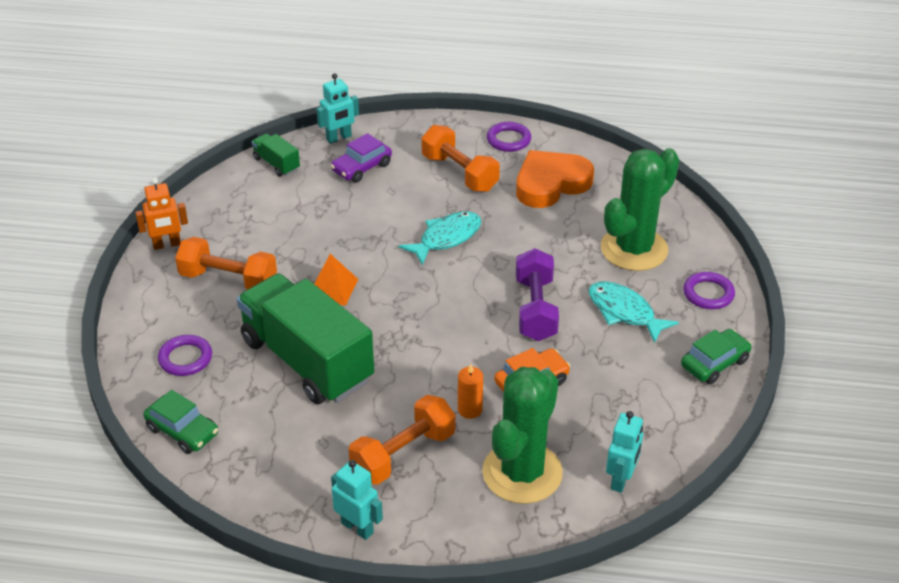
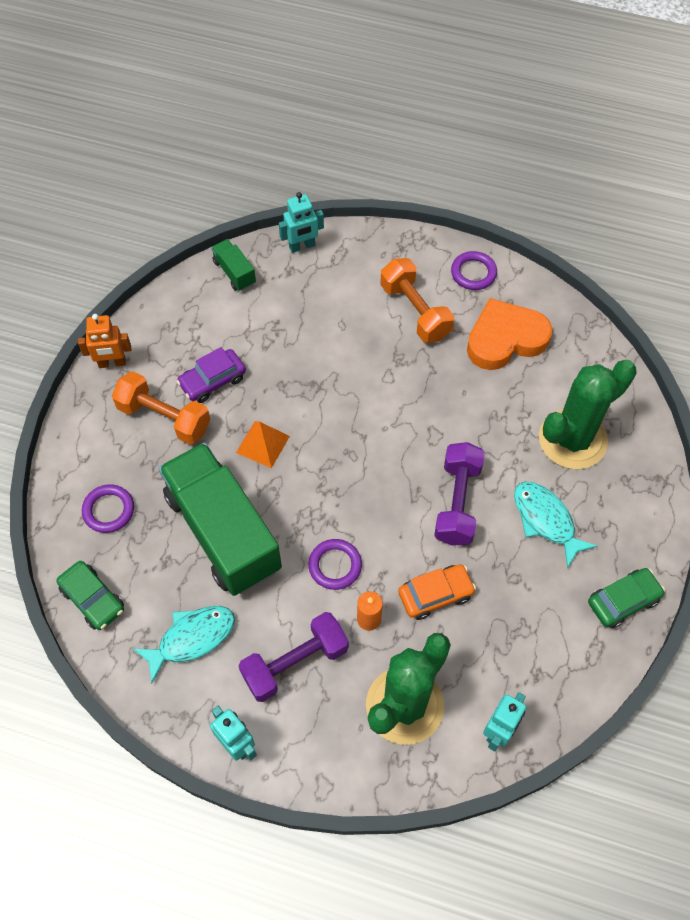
camera: 10 degrees right, 20 degrees up
(361, 168) = (318, 290): purple car -> purple car (212, 381)
(403, 454) = (295, 663): orange dumbbell -> purple dumbbell
(446, 238) = (386, 396): turquoise fish -> turquoise fish (192, 638)
(708, 294) = (636, 510): purple ring -> purple ring (335, 566)

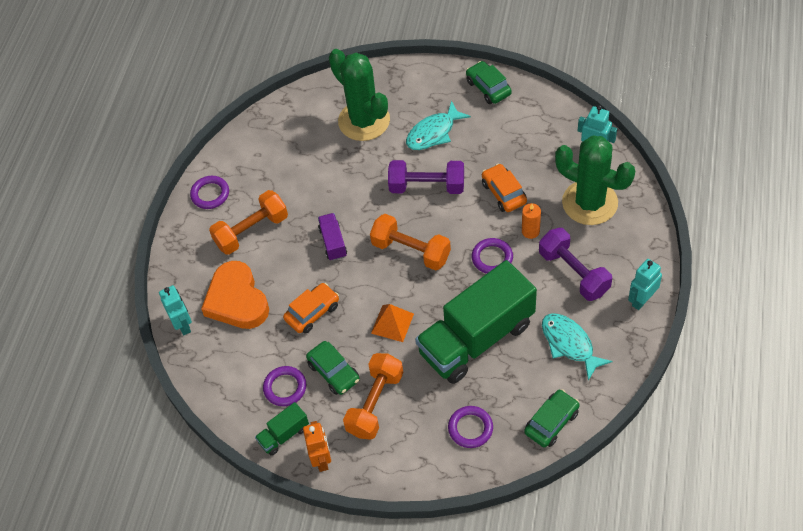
camera: 90 degrees left, 5 degrees down
(204, 334) = (285, 387): none -> purple ring
(212, 381) = (333, 372): purple car -> green car
(234, 272) = (214, 375): green truck -> green truck (284, 435)
(294, 365) = (312, 312): none -> orange car
(361, 474) = (411, 251): none -> orange dumbbell
(386, 392) = (333, 242): none -> purple truck
(505, 339) = (276, 168): orange heart -> orange heart (237, 300)

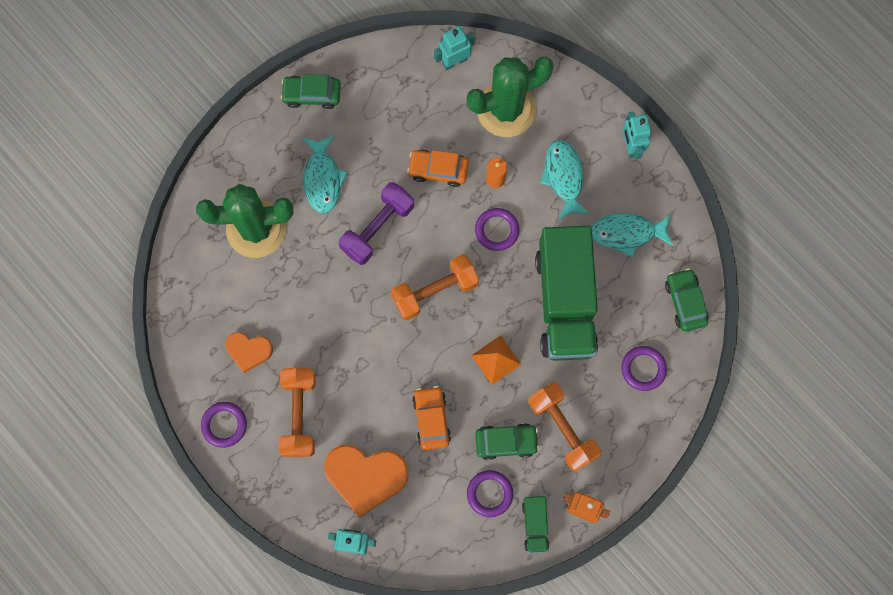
camera: 60 degrees left, 20 degrees up
(274, 173) = (249, 351): none -> orange heart
(333, 242) = (371, 351): purple truck -> none
(573, 273) = (564, 177): purple dumbbell -> turquoise fish

